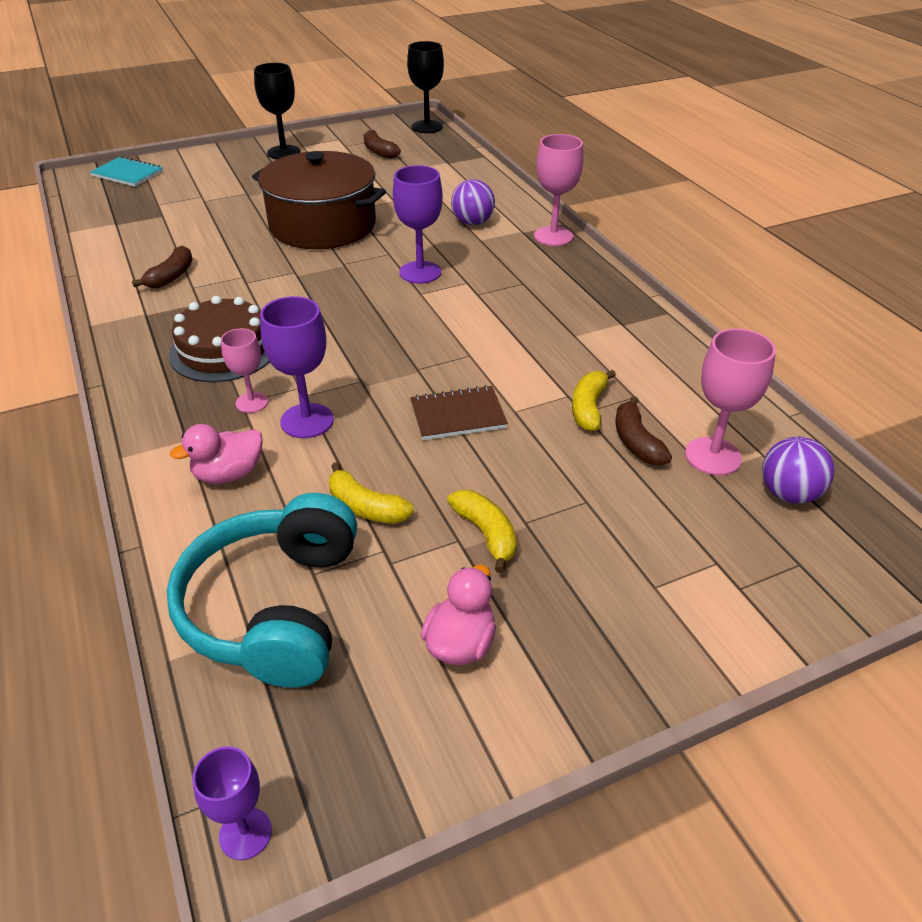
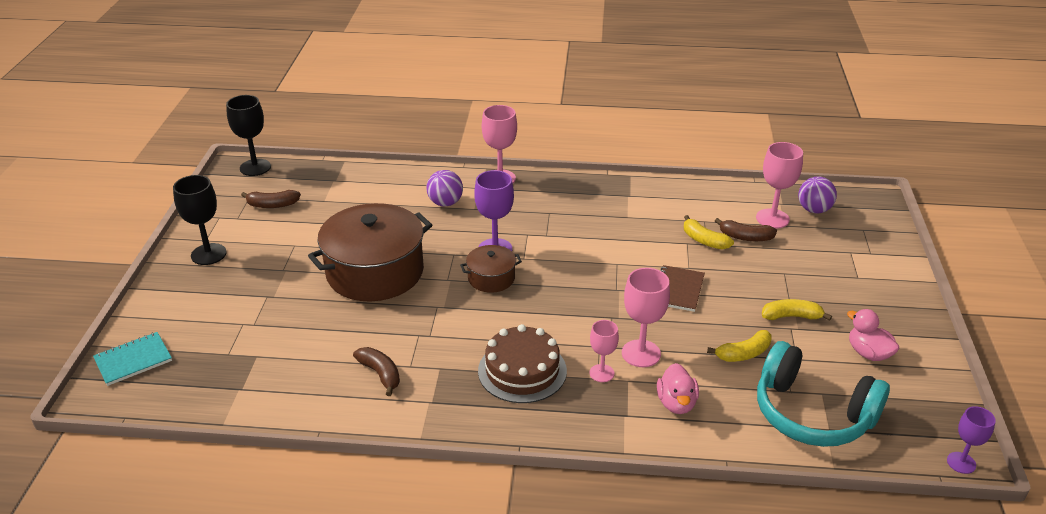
camera: 60 degrees left, 5 degrees down
(307, 421) = (641, 353): purple goblet -> pink goblet
(367, 286) = (491, 278): none -> brown pot

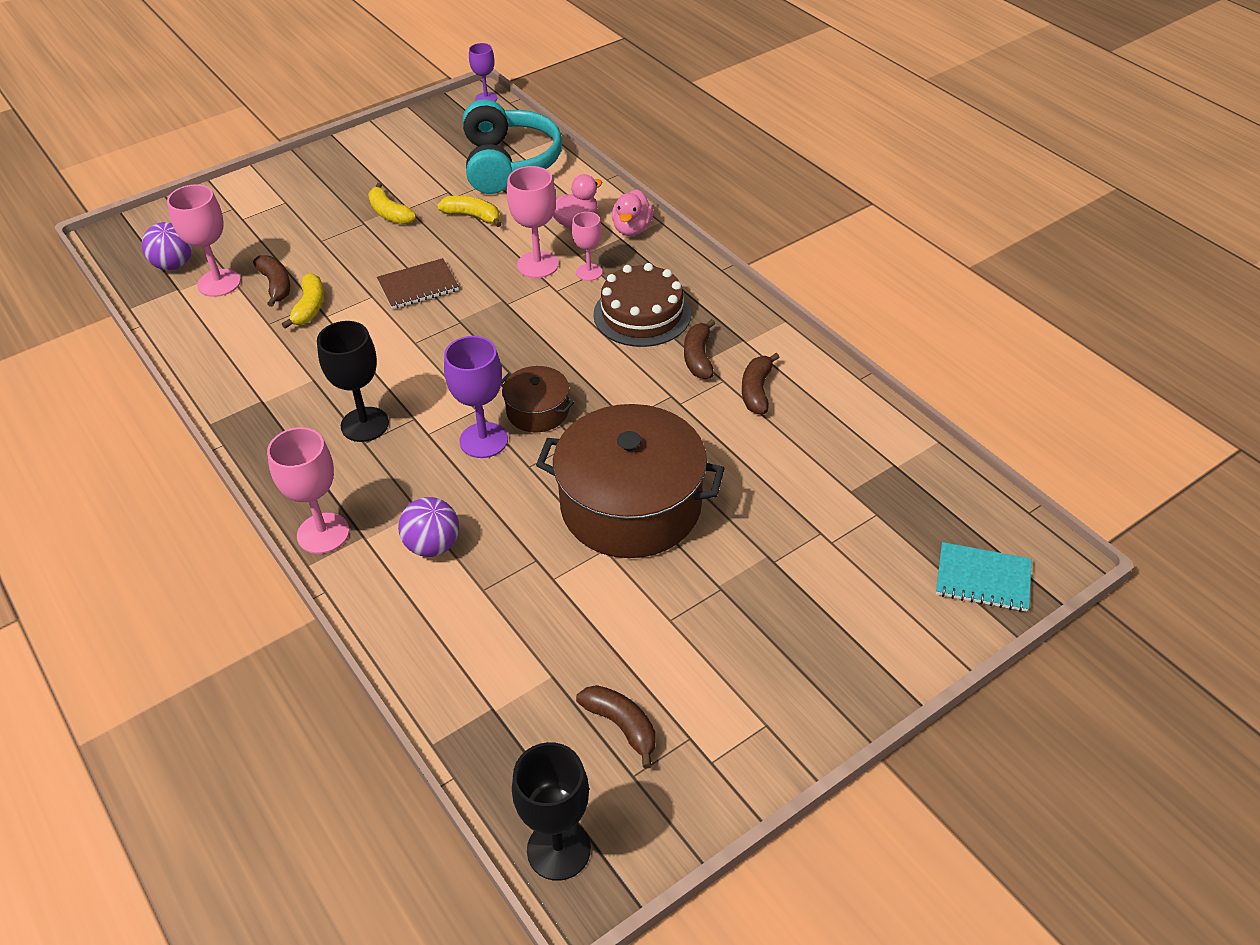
camera: 130 degrees left, 10 degrees up
(208, 254) = (784, 690): black goblet -> black goblet (365, 424)
(445, 369) = (698, 357): none -> brown banana
(868, 353) = (400, 164): pink duck -> pink duck (632, 229)

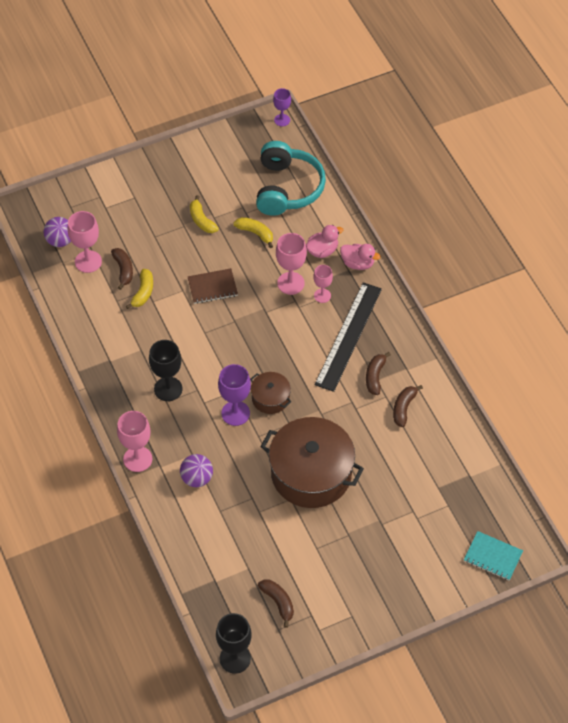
camera: 10 degrees right, 10 degrees up
(632, 229) = (358, 263): pink duck -> pink duck turned 90 degrees counterclockwise
(642, 314) = (348, 336): brown cake -> black ruler

